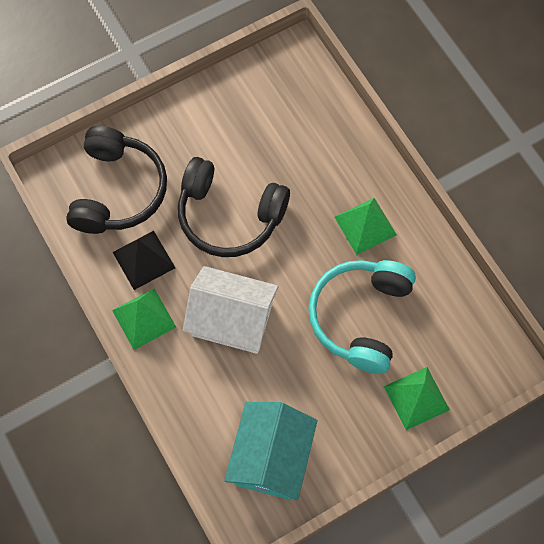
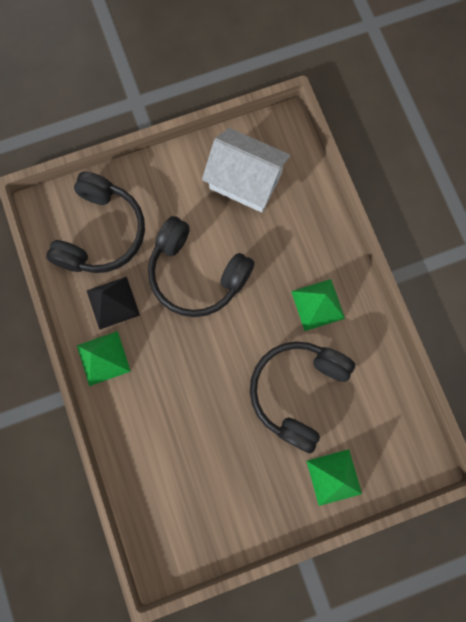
camera: 10 degrees right, 10 degrees up
(232, 319) = (181, 373): white house -> white house (245, 181)
(271, 457) = (193, 509): turquoise house -> none
(360, 317) = (297, 391): turquoise headphones -> black headphones

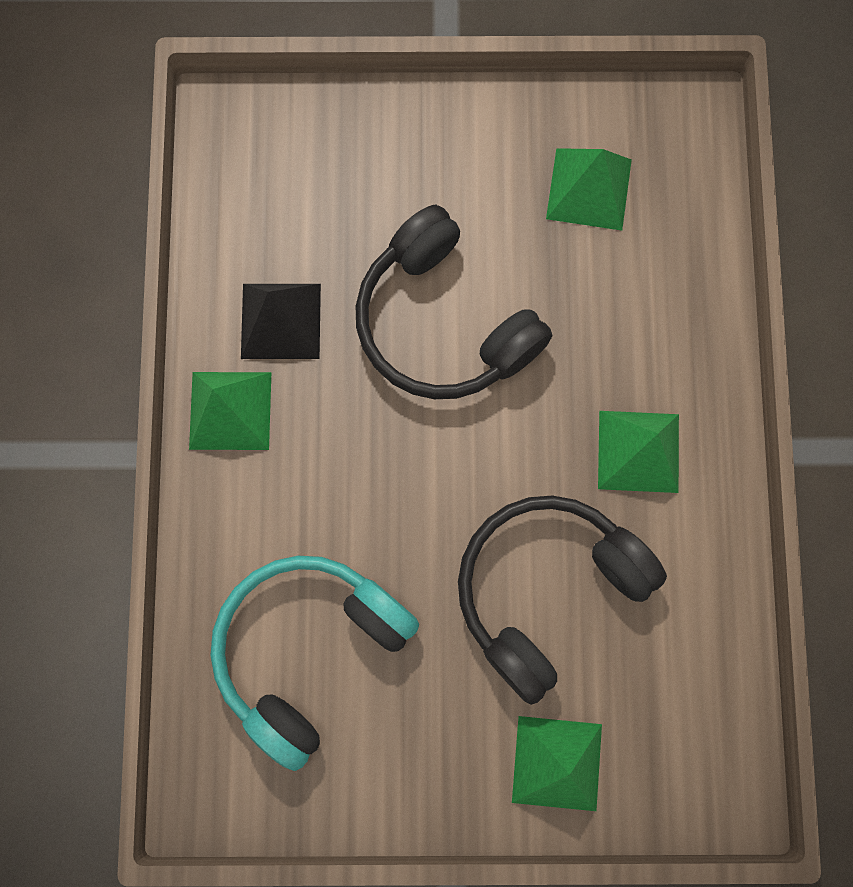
camera: 20 degrees right, 0 degrees up
(102, 233) = (305, 194): black headphones -> none
(188, 466) = (308, 649): none -> turquoise headphones
(245, 181) = (588, 189): white house -> green pyramid

